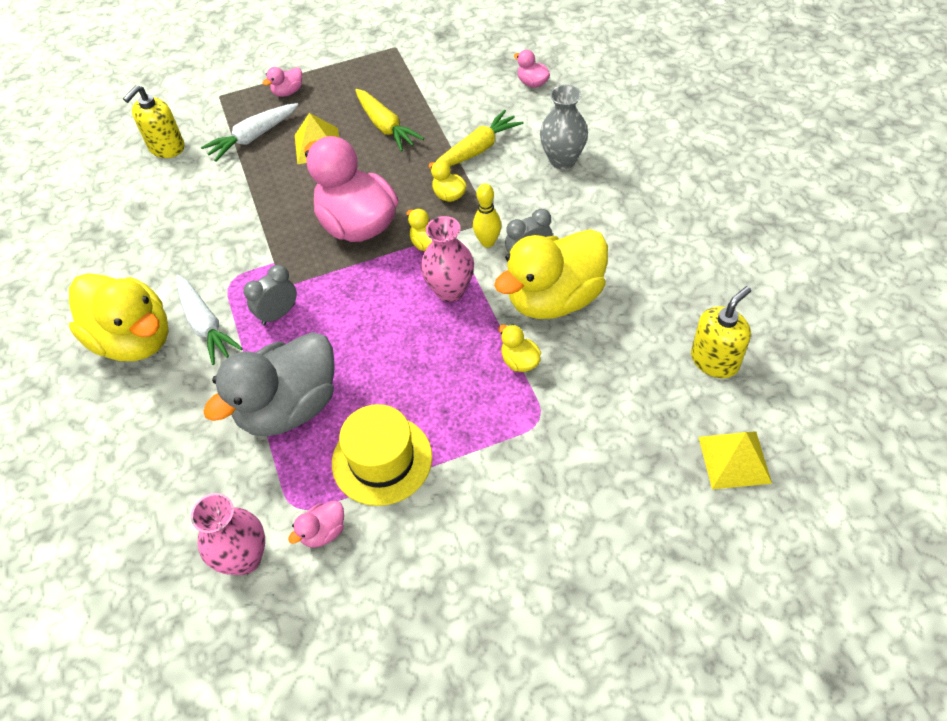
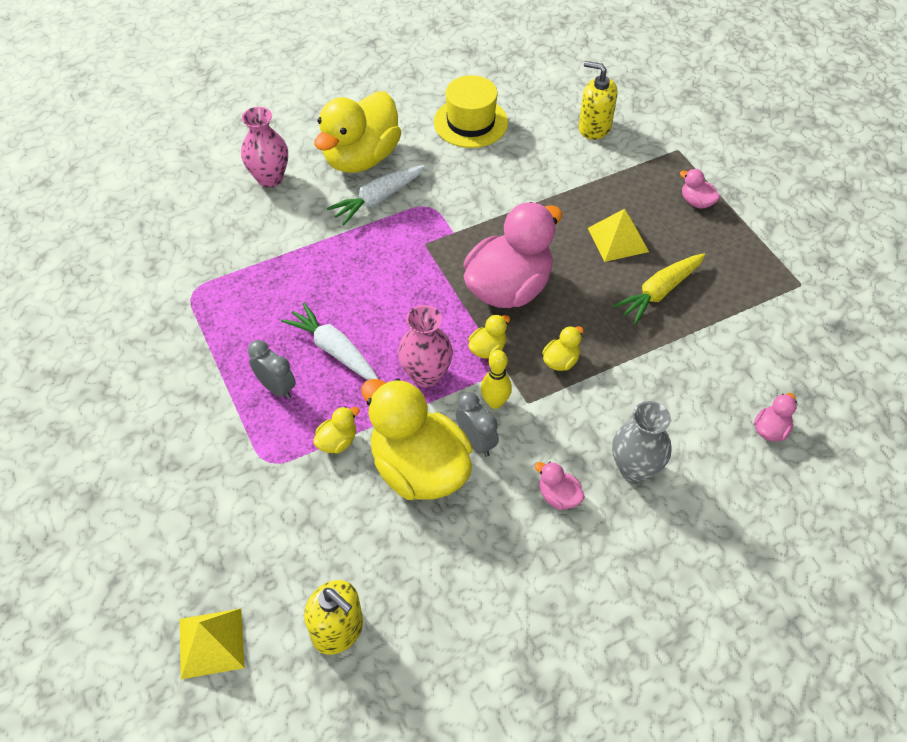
camera: 80 degrees right, 0 degrees up
(244, 558) = (151, 267): pink vase -> pink vase (270, 178)
(253, 137) = (620, 187): white carrot -> white carrot (334, 350)
(278, 314) = (391, 246): grey clock -> grey clock (276, 387)
(289, 407) = (289, 271): grey duck -> none
(323, 532) = (168, 313): pink duck -> pink duck (558, 496)
(382, 460) = (232, 343): yellow hat -> yellow hat (470, 122)
(477, 150) = (637, 381): yellow carrot -> none

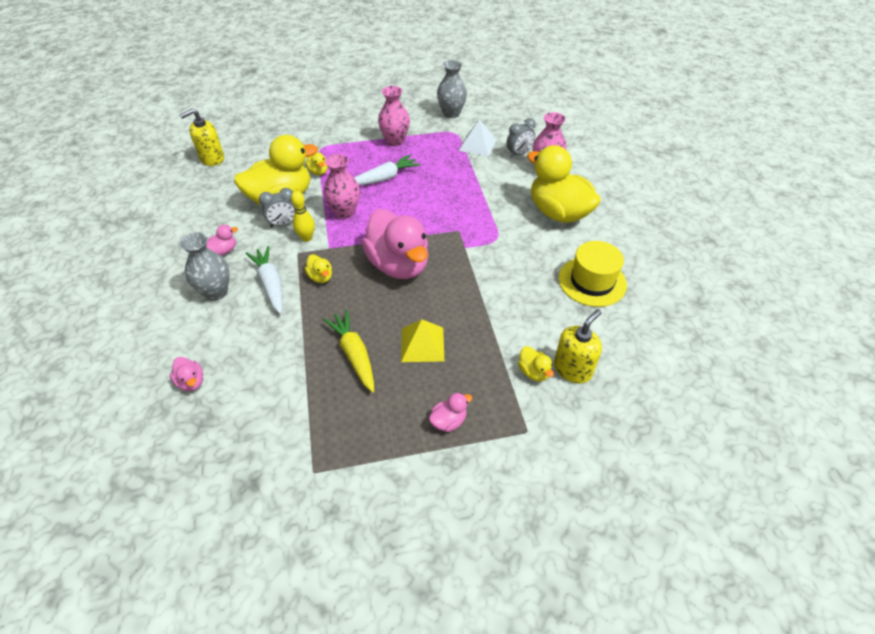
camera: 105 degrees right, 5 degrees down
(135, 305) = (451, 113): none -> grey vase
(211, 643) = (236, 124): yellow pyramid -> none
(223, 257) = (477, 145): none -> white pyramid
(230, 361) = (395, 141): none -> pink vase
(276, 387) = (368, 155): grey clock -> grey clock (519, 154)
(378, 199) = (511, 215): white carrot -> white carrot (271, 284)
(487, 349) = (350, 243): yellow duck -> yellow duck (533, 372)

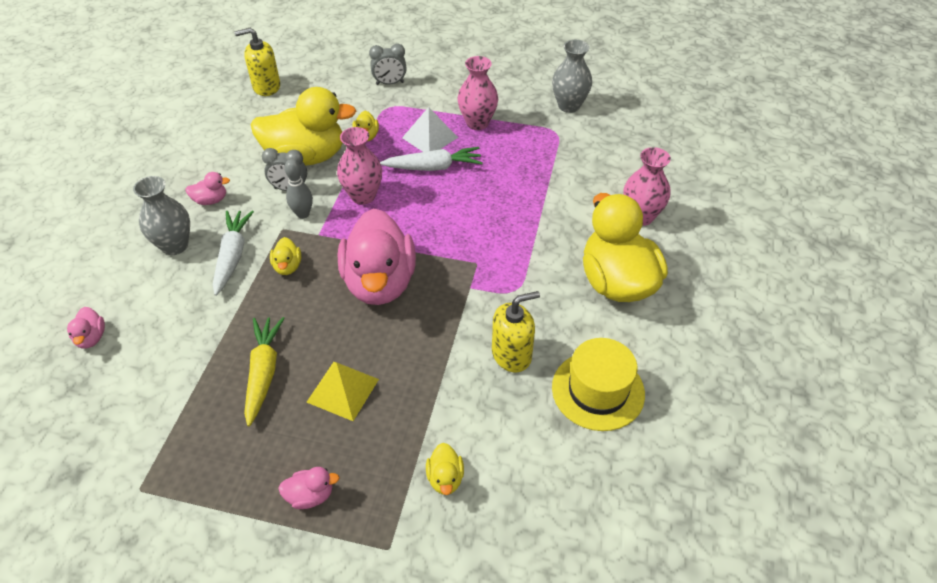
camera: 25 degrees right, 0 degrees up
(306, 238) = (303, 214): yellow bowling pin -> grey bowling pin
(477, 145) = (574, 157): white pyramid -> white pyramid (430, 137)
(519, 154) = (619, 185): grey clock -> grey clock (390, 83)
(572, 369) = (495, 495): yellow soap dispenser -> yellow soap dispenser (512, 354)

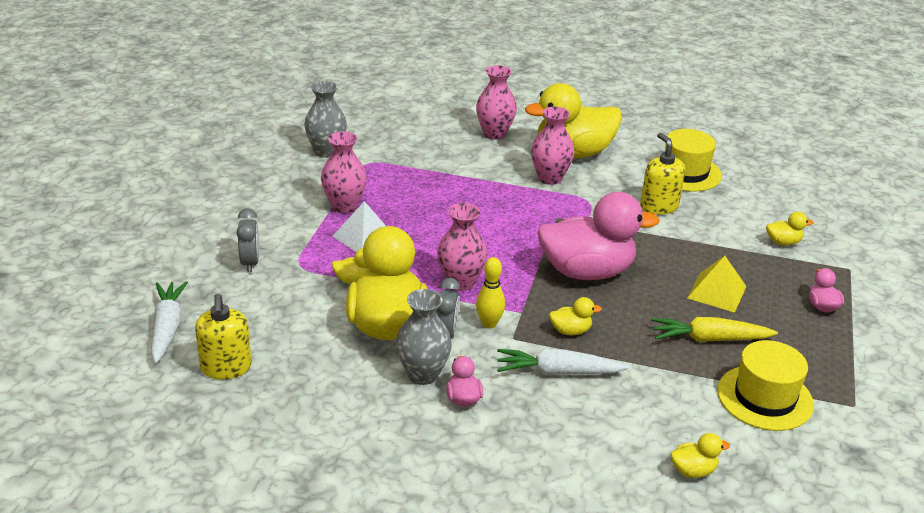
camera: 90 degrees left, 15 degrees down
(91, 338) = (693, 471): pink duck -> yellow duck
(168, 407) = (765, 397): none -> yellow hat
(175, 245) = (543, 421): grey vase -> grey vase (423, 374)
(303, 214) = (489, 324): grey bowling pin -> yellow bowling pin
(433, 167) = (416, 236): white carrot -> white carrot (167, 328)
(555, 260) = (550, 178): none -> pink vase

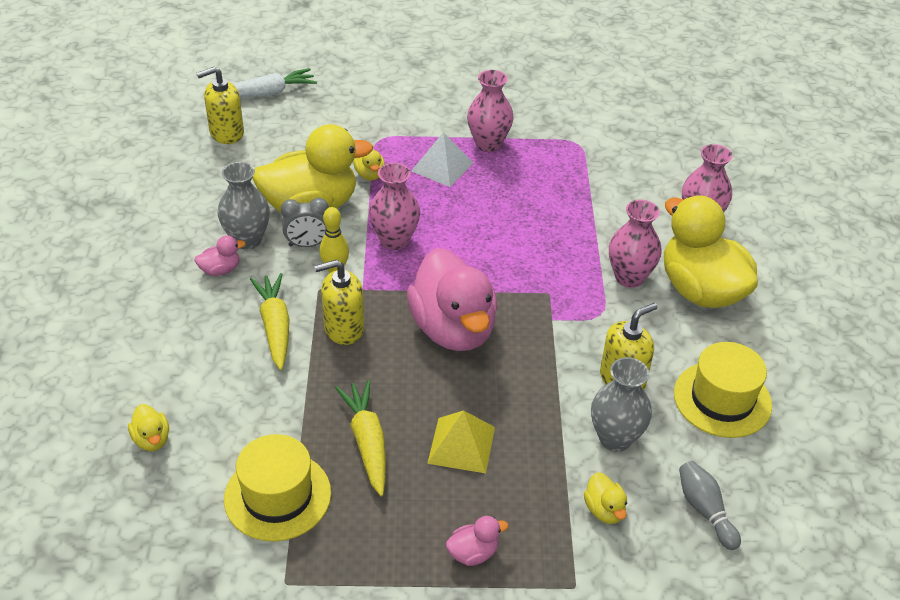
camera: 75 degrees right, 10 degrees up
(250, 263) = (371, 112): grey clock -> none
(326, 151) = (580, 113): grey vase -> grey vase (615, 438)
(558, 372) = (275, 327): white carrot -> yellow carrot
(570, 331) = (343, 328): yellow duck -> yellow soap dispenser
(784, 204) = (705, 510): none -> grey bowling pin

